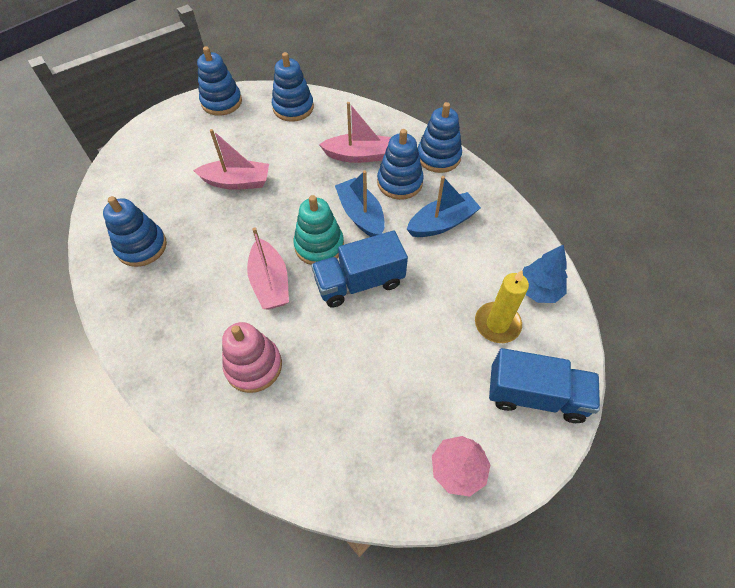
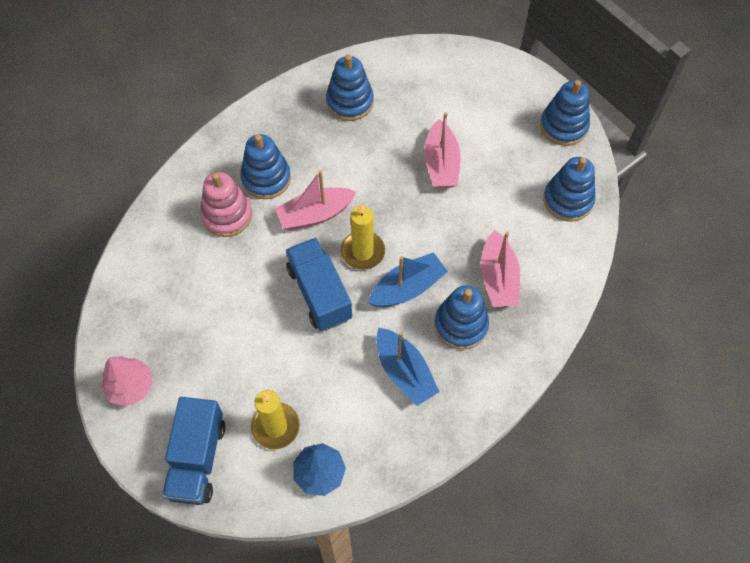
camera: 85 degrees right, 5 degrees up
(319, 246) = (362, 252): turquoise stacking toy -> yellow candle
(438, 157) = (509, 367): blue stacking toy -> blue stacking toy (266, 178)

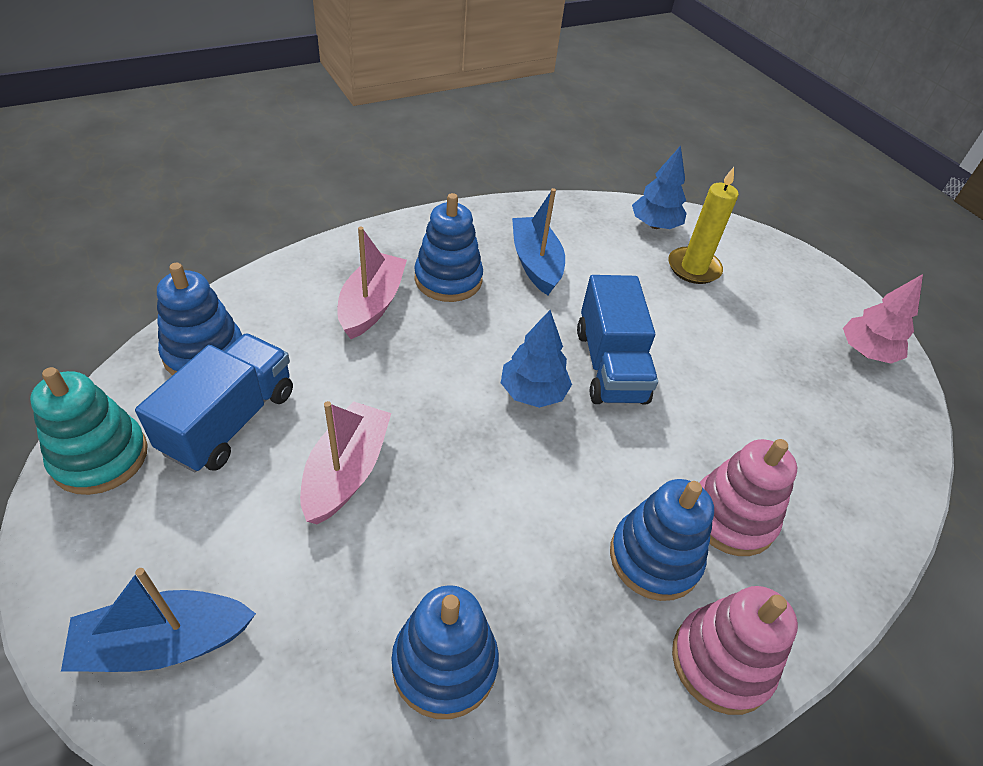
camera: 165 degrees left, 15 degrees down
(197, 459) = (782, 271): blue truck -> blue truck (230, 421)
(227, 143) = (721, 662): none -> pink stacking toy
(315, 214) = (586, 467): pink boat -> none
(362, 252) = (533, 392): yellow candle -> blue tree
(407, 288) = (492, 333): blue boat -> blue boat (164, 643)
(563, 126) = (100, 457): blue stacking toy -> turquoise stacking toy

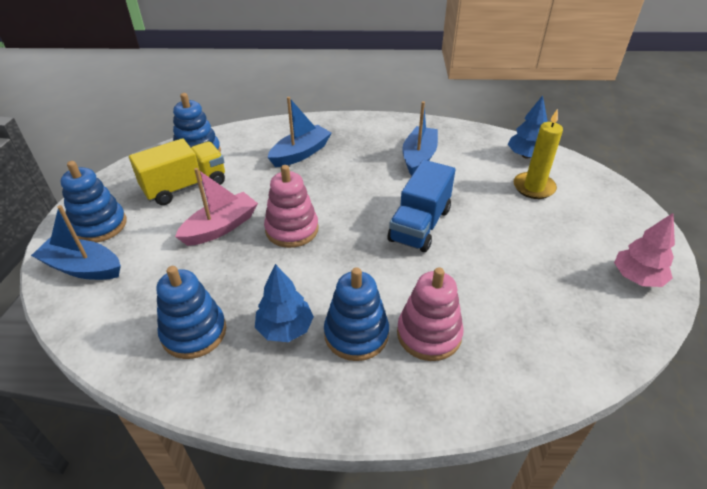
camera: 35 degrees right, 5 degrees down
(100, 457) = (119, 183): turquoise stacking toy -> none
(230, 421) = (185, 186): blue truck -> yellow truck
(372, 305) = (300, 153): pink boat -> blue boat
(448, 279) = (355, 152): blue stacking toy -> blue stacking toy (99, 225)
(533, 392) = (356, 223): blue tree -> blue tree (285, 328)
(721, 662) = (349, 405): pink stacking toy -> pink stacking toy (292, 229)

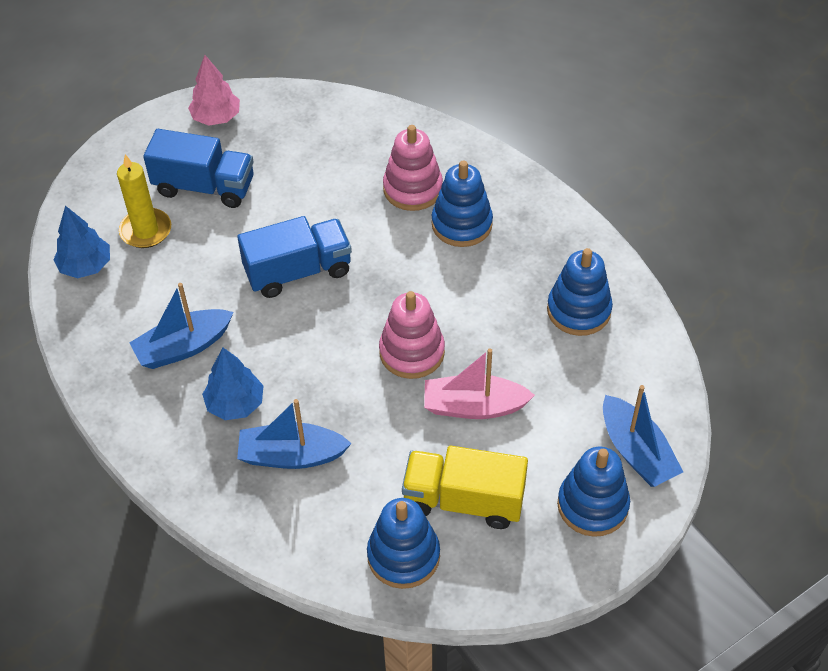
camera: 135 degrees left, 10 degrees up
(285, 328) = (508, 264): blue tree -> blue tree (235, 404)
(553, 230) = (204, 187): none -> blue truck

